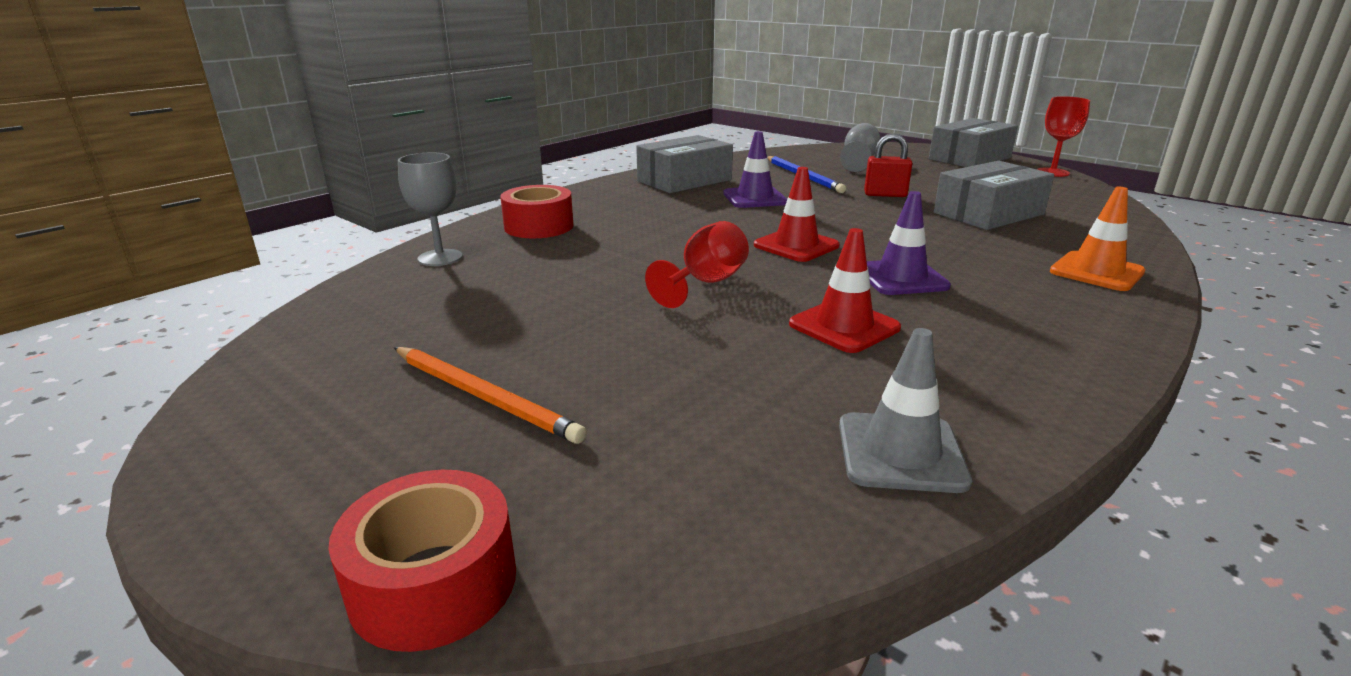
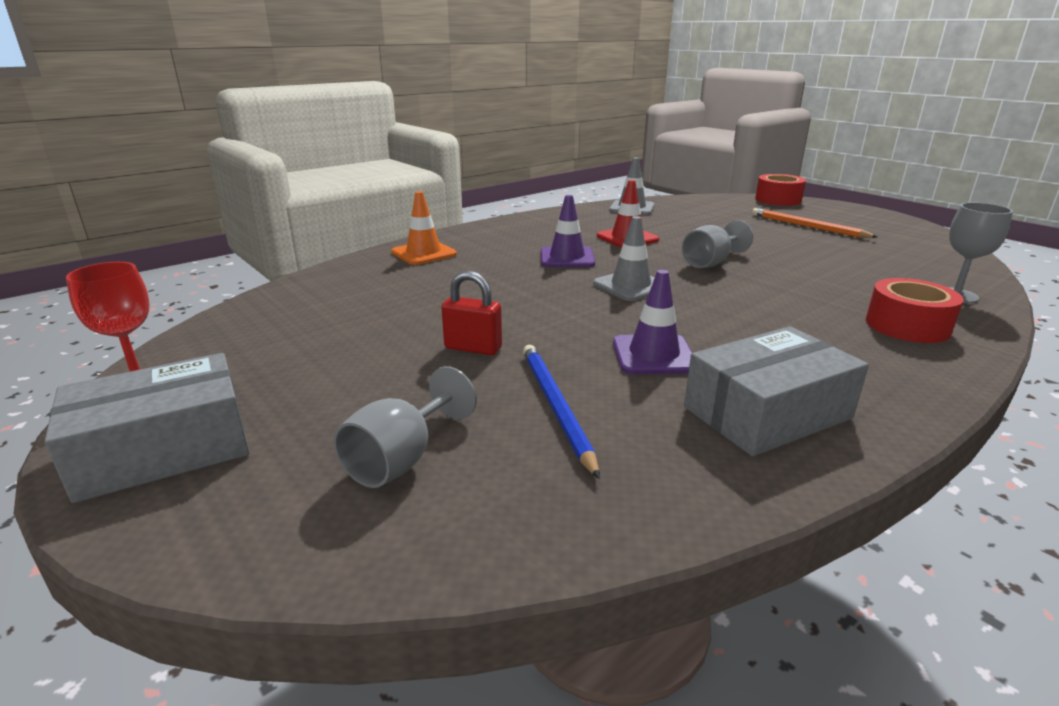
camera: 170 degrees left, 0 degrees up
(706, 283) = (710, 263): red goblet -> grey goblet
(796, 246) = (631, 286): red traffic cone -> grey traffic cone
(988, 214) = (400, 308): grey box -> none

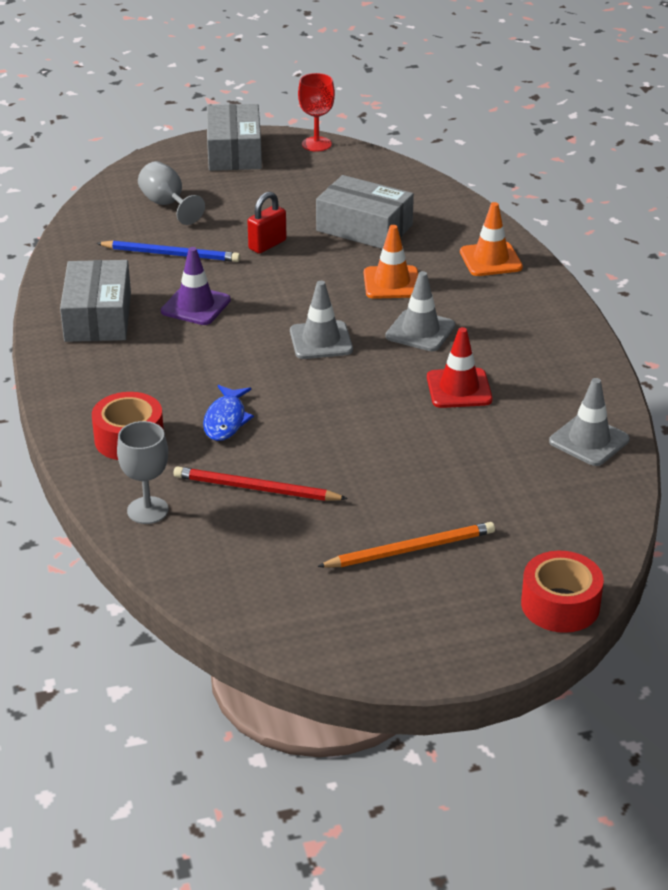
camera: 115 degrees right, 10 degrees up
(394, 307) = (364, 228): none -> grey box
(499, 278) = (392, 283): none -> orange traffic cone
(567, 258) = (420, 331): purple traffic cone -> grey traffic cone
(710, 263) = (342, 408): grey goblet -> none
(801, 295) = (226, 420): none -> blue fish
(850, 269) = (256, 488): none -> red pencil

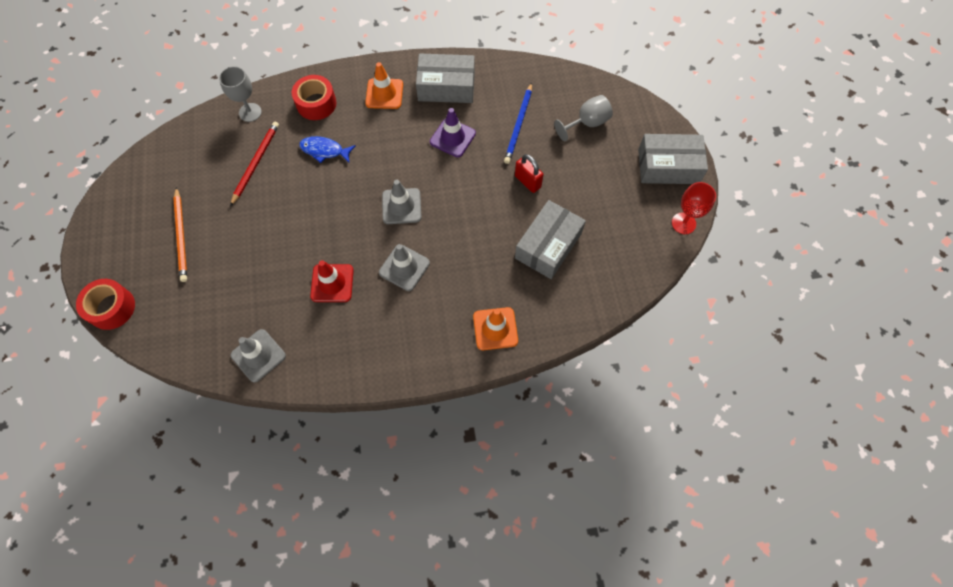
camera: 95 degrees right, 30 degrees up
(392, 283) = (469, 256): orange traffic cone -> orange traffic cone (384, 94)

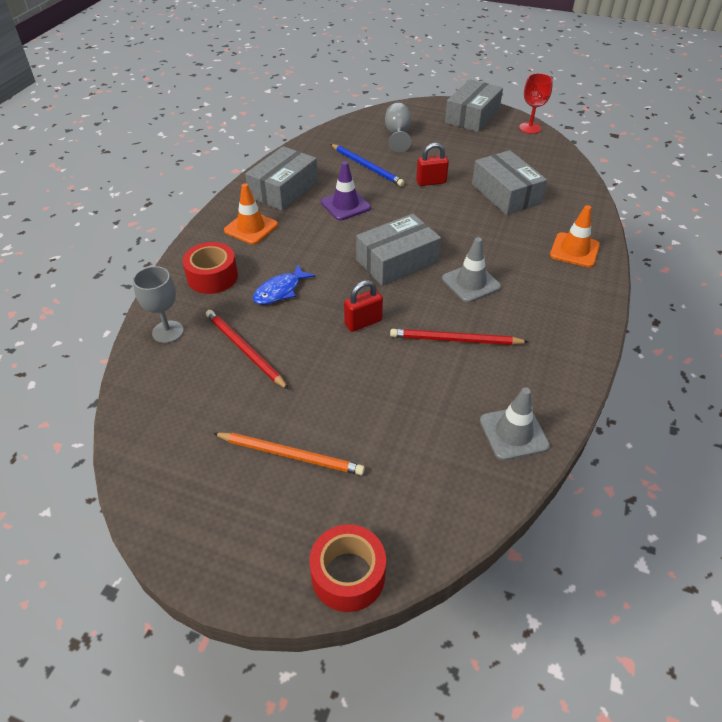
camera: 60 degrees left, 20 degrees down
(319, 217) = (363, 322): none -> red padlock
(332, 283) = (455, 340): red traffic cone -> red pencil
(401, 206) = (397, 261): grey traffic cone -> grey box

